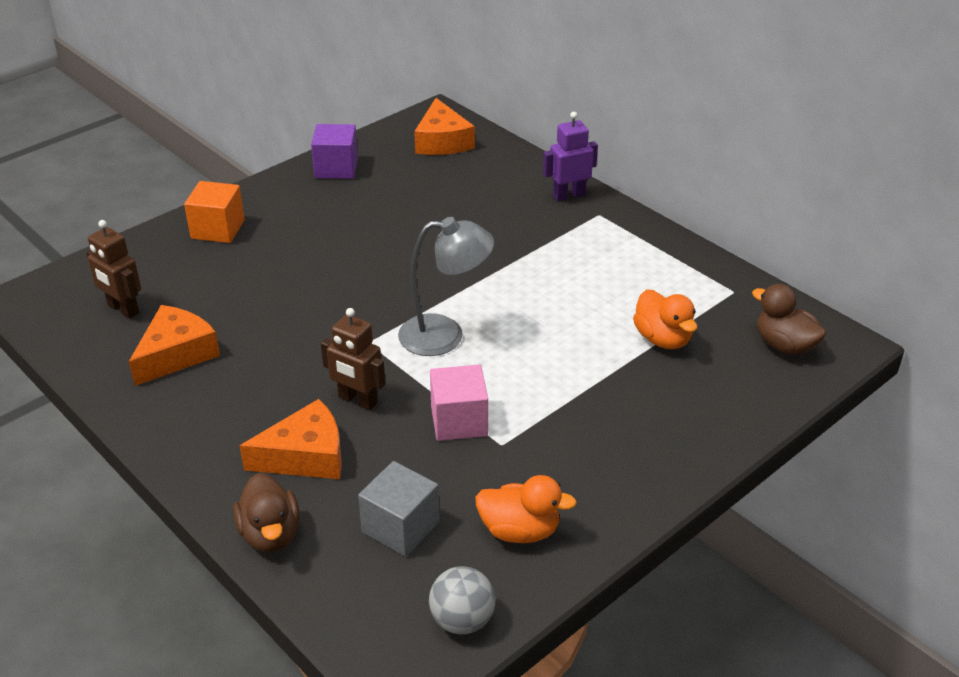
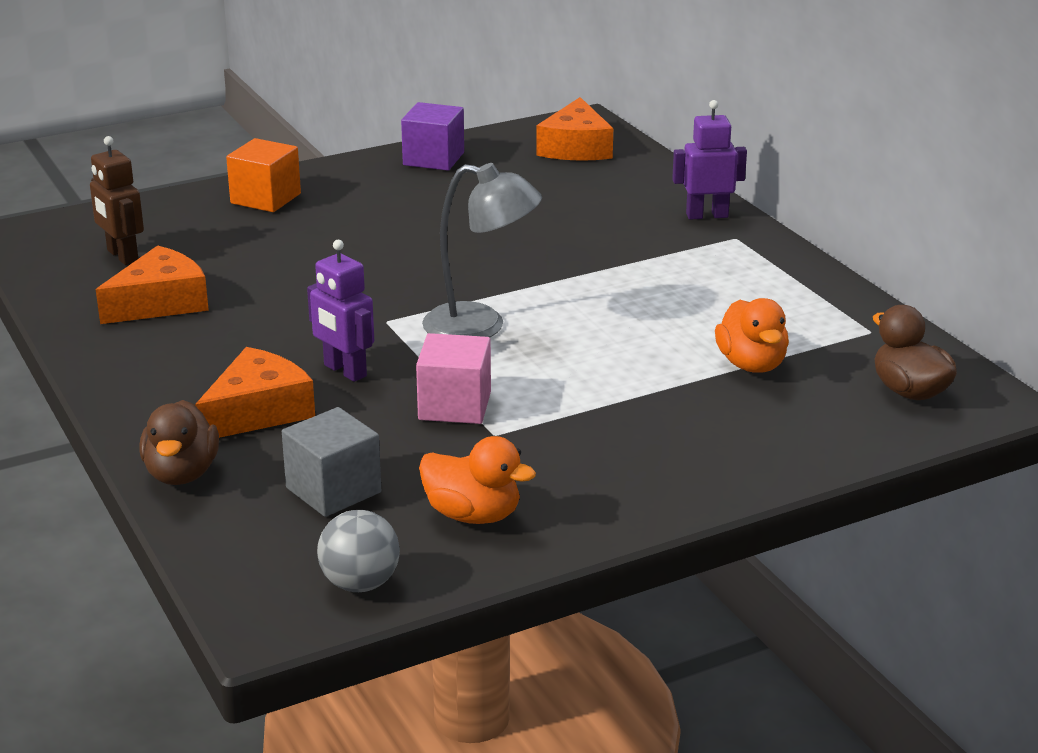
camera: 15 degrees right, 10 degrees down
(305, 456) = (258, 411): orange cheese -> orange cheese turned 45 degrees counterclockwise
(357, 400) = (344, 371): brown robot -> purple robot

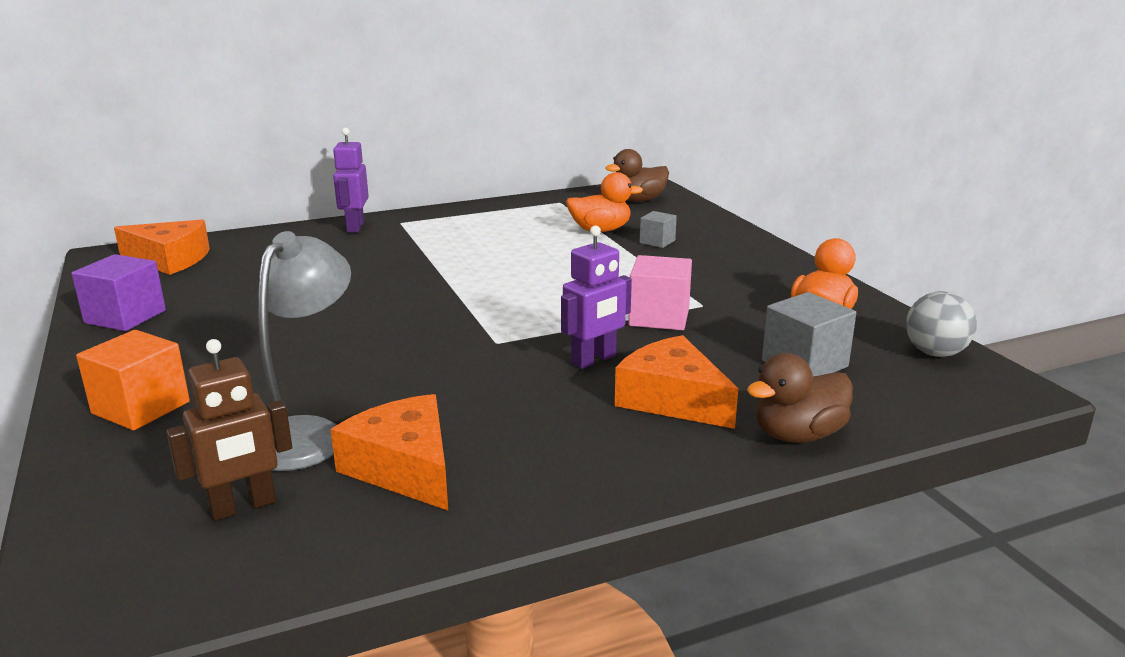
camera: 85 degrees left, 5 degrees down
(182, 473) = (798, 435): brown duck -> brown duck turned 150 degrees clockwise
(481, 326) = (520, 305): grey lamp -> grey lamp (307, 433)
(717, 406) = (657, 242): none -> grey cube

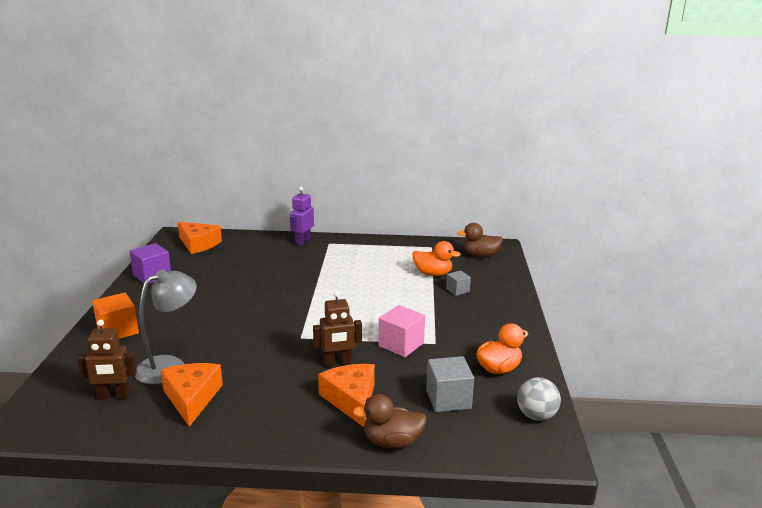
camera: 25 degrees right, 0 degrees up
(594, 360) = (337, 363): purple robot -> brown robot

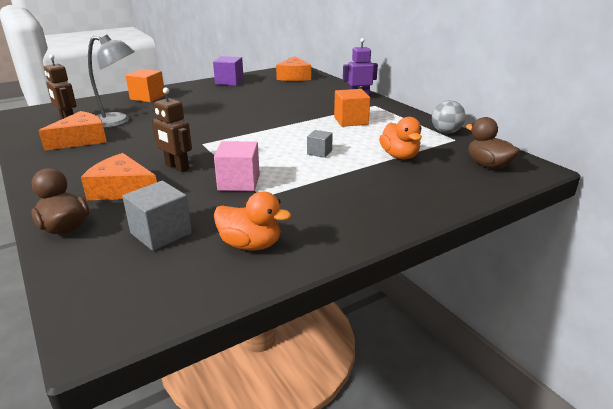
camera: 55 degrees right, 5 degrees up
(347, 263) = (351, 121): none -> orange cube
(351, 399) = (122, 190): orange cheese -> orange cheese turned 105 degrees counterclockwise
(457, 290) = (387, 176): grey cube -> grey cube (319, 152)
(536, 416) = (171, 297): grey ball -> grey ball (446, 132)

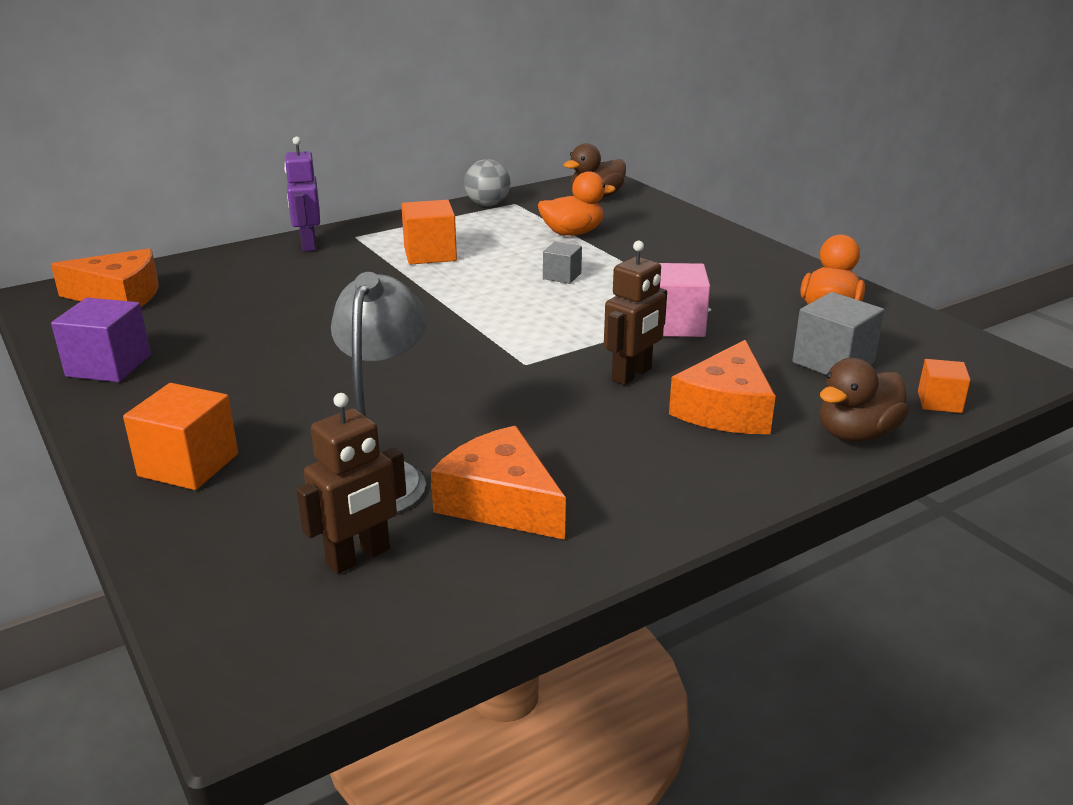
camera: 90 degrees left, 0 degrees up
(78, 269) = (939, 402): none -> orange cube

